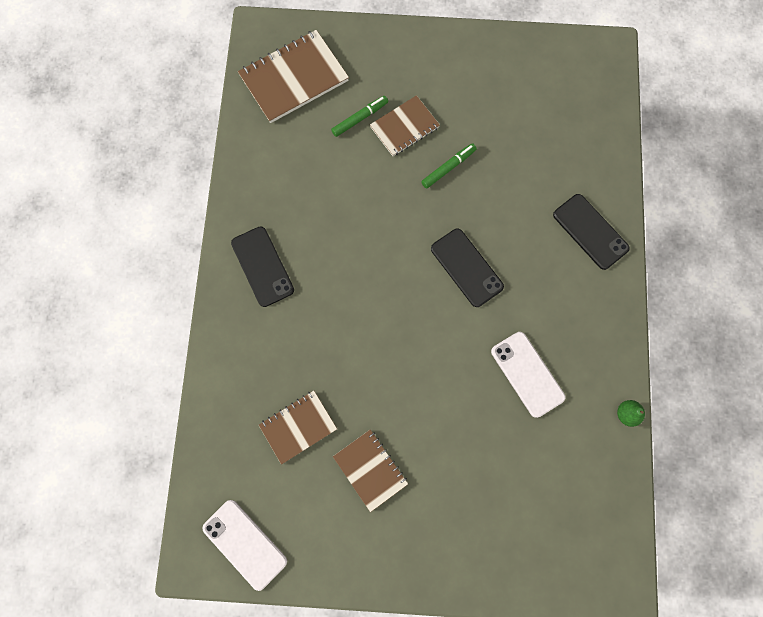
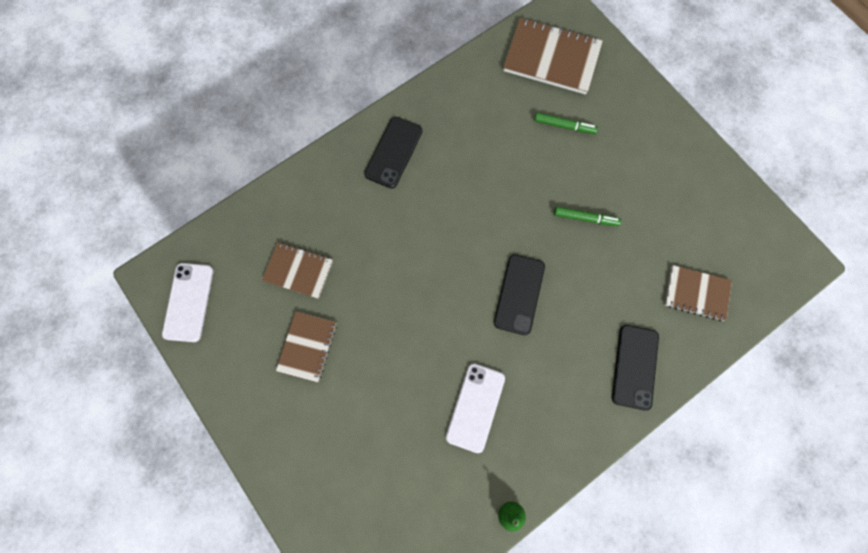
camera: 50 degrees right, 0 degrees up
(404, 127) = (587, 161): brown notebook -> brown notebook (696, 293)

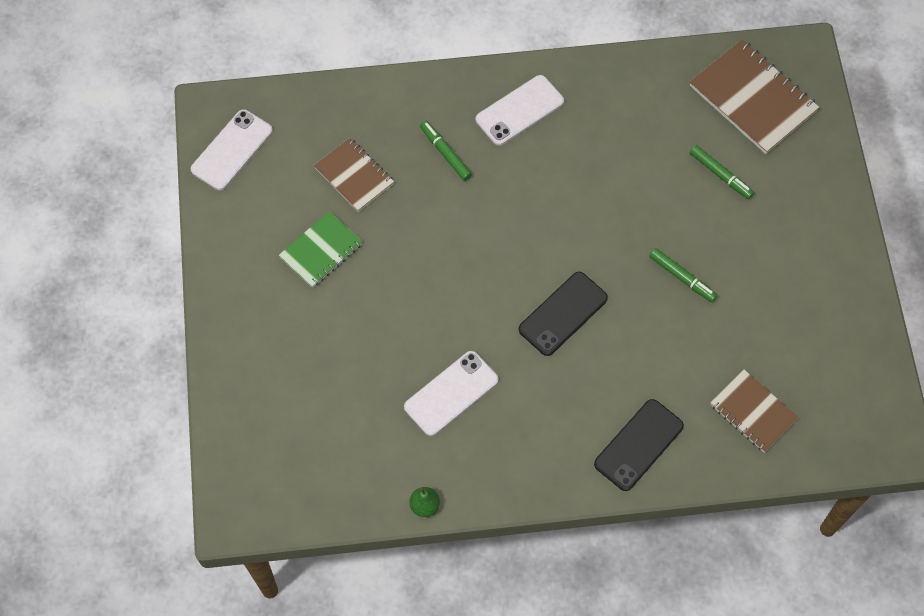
camera: 30 degrees right, 10 degrees down
(307, 346) = (321, 250): brown notebook -> green notebook
(358, 215) = (445, 153): none -> green marker
(393, 152) = (519, 111): black phone -> white phone

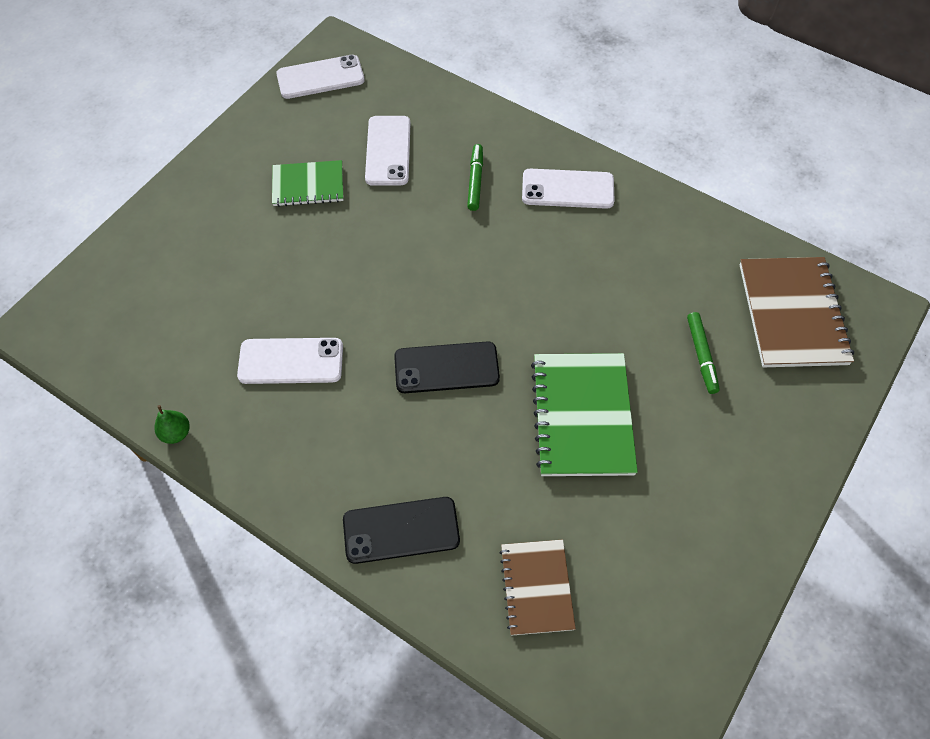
camera: 40 degrees right, 5 degrees down
(354, 176) = (388, 151): brown notebook -> white phone
(682, 277) = (582, 416): green marker -> green notebook

